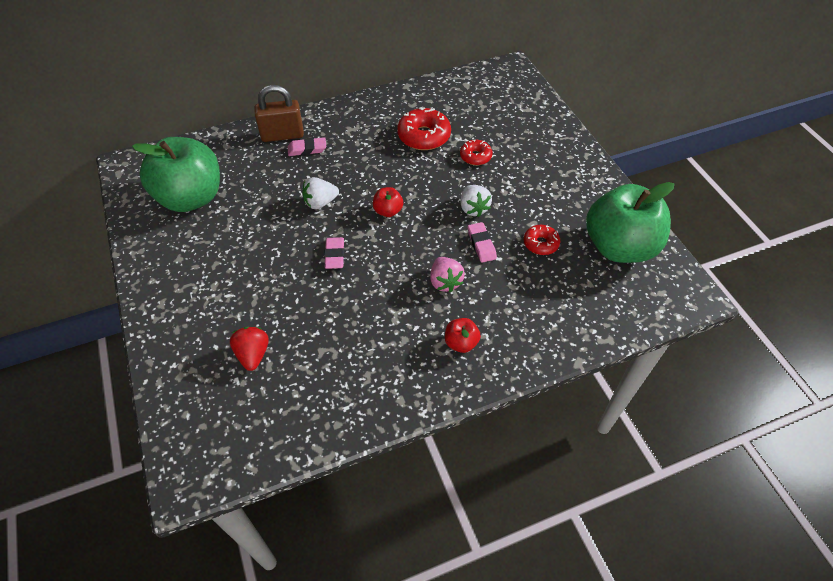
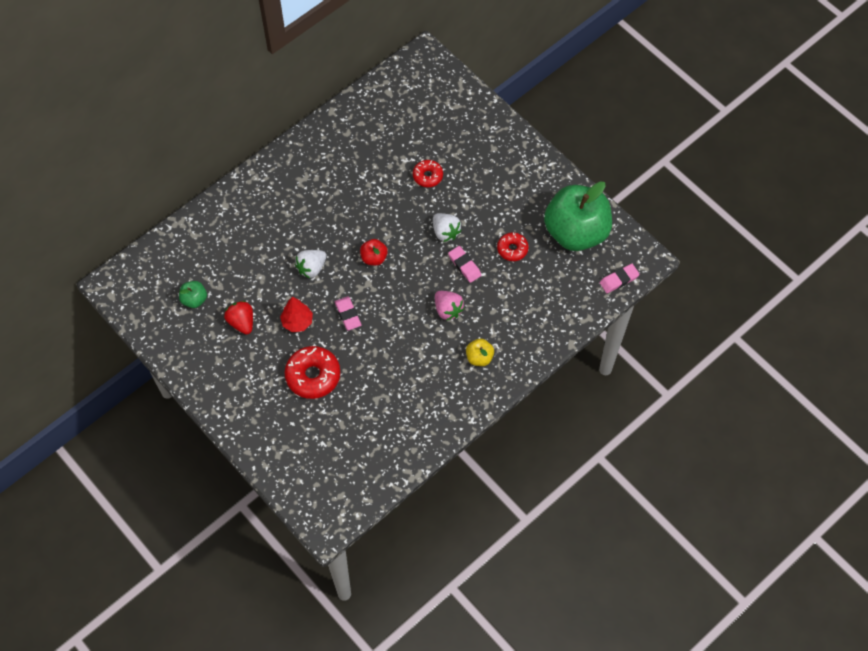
camera: 20 degrees left, 10 degrees up
(191, 198) = (194, 299): green apple -> green apple, size x0.41
(253, 354) = (325, 420): red strawberry -> red strawberry (241, 322)
(279, 246) = (297, 322): none -> red tree
(282, 135) = (241, 207): brown padlock -> none
(307, 149) = (272, 215): pink eraser -> pink eraser (619, 280)
(424, 136) = (372, 167): red donut -> red donut (313, 376)
(461, 343) = (479, 357): red apple -> yellow apple

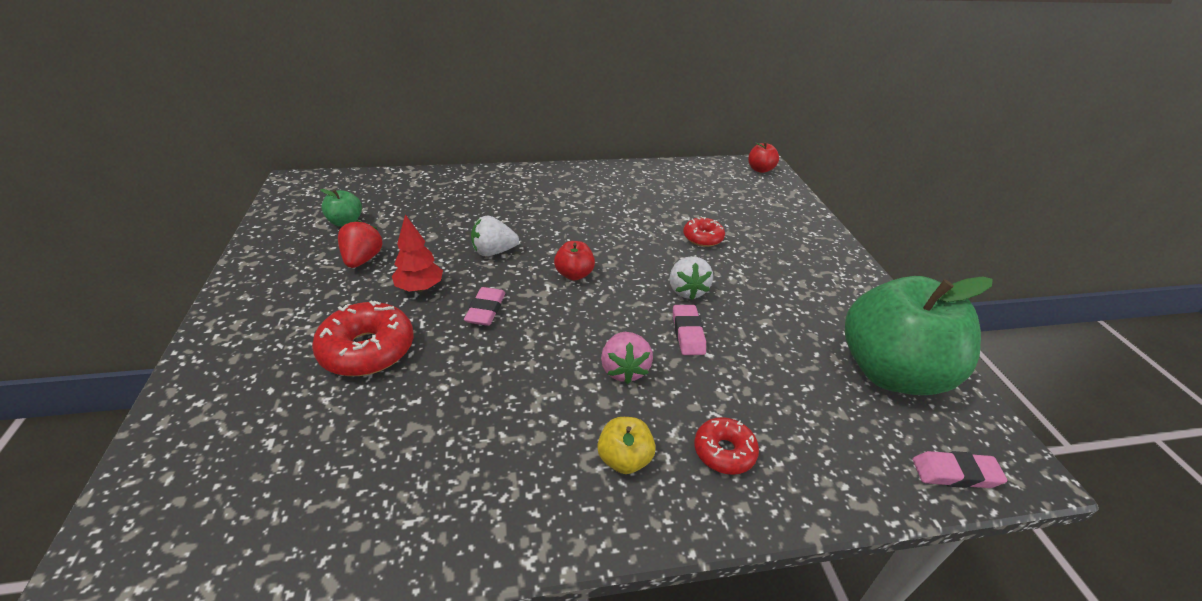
camera: 30 degrees right, 25 degrees down
(424, 65) = (760, 169): none -> red apple
(512, 249) = (773, 347): red donut -> red donut (724, 451)

